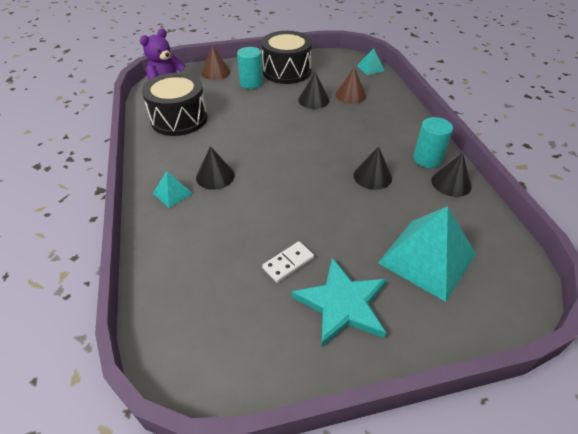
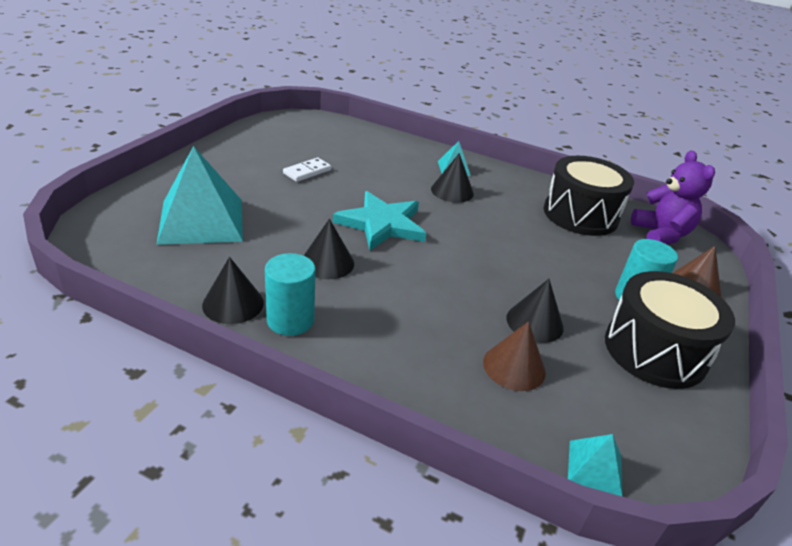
camera: 125 degrees right, 10 degrees down
(288, 263) = (307, 172): white domino -> white domino turned 45 degrees clockwise
(342, 304) = (241, 170): turquoise star -> turquoise star (381, 224)

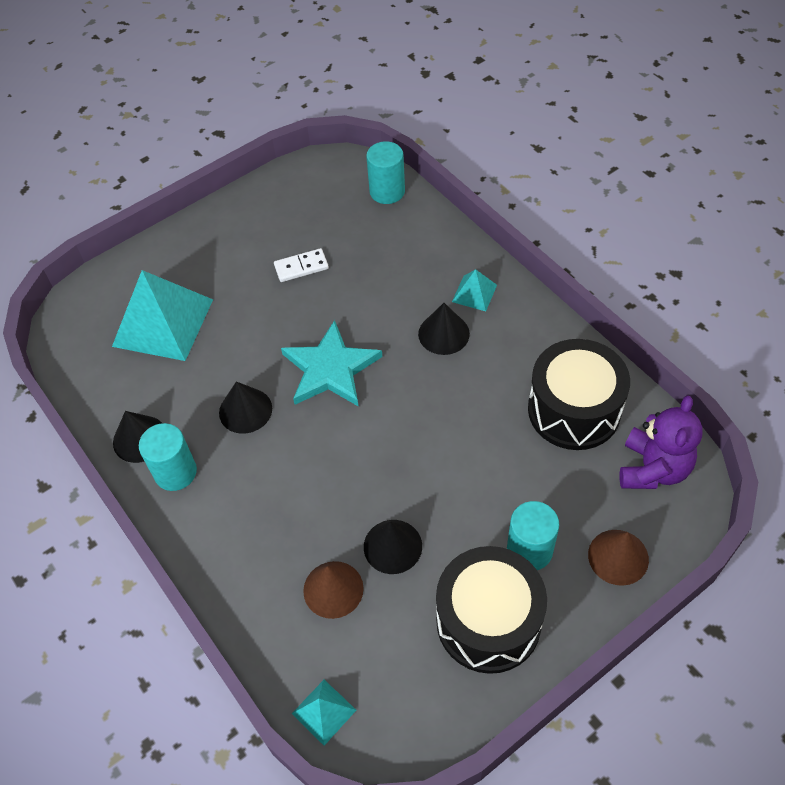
camera: 35 degrees right, 20 degrees up
(343, 127) = (387, 191): none -> turquoise cylinder

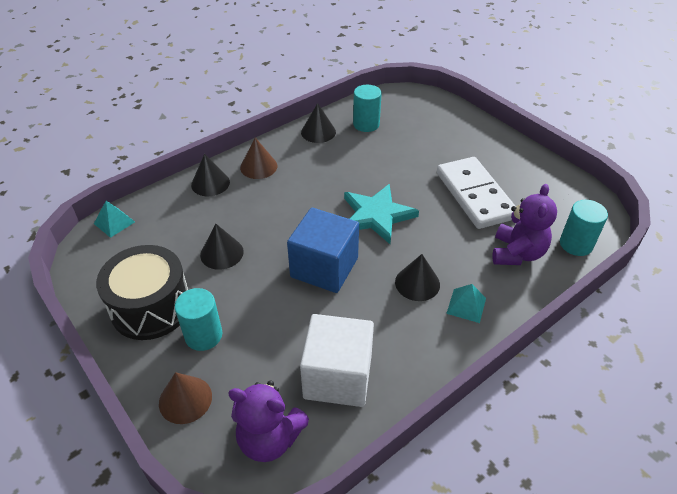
camera: 85 degrees right, 10 degrees down
(163, 322) = (412, 132): turquoise pyramid -> none
(175, 472) = (292, 148): turquoise cylinder -> turquoise cylinder (366, 124)
(245, 410) = (339, 175): black cone -> black cone (210, 183)
(301, 267) = (475, 195): white domino -> white domino, size x2.21
(333, 589) = (195, 224): brown cone -> brown cone (258, 166)
(399, 241) = (517, 253): none -> purple teddy bear
(419, 425) = (324, 267): none -> blue cube
(574, 410) = (338, 377): black drum -> white cube

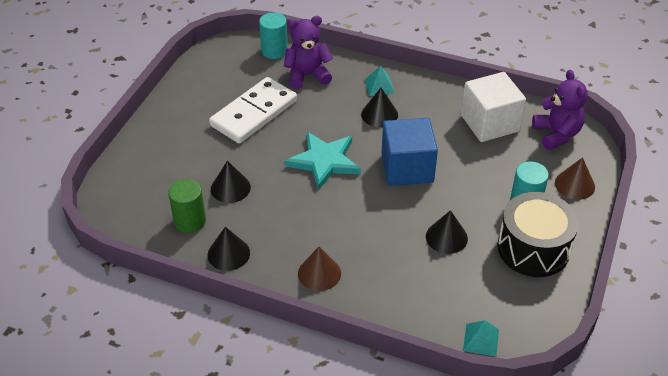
camera: 120 degrees left, 0 degrees up
(210, 183) = (371, 298): black cone -> black cone (230, 188)
(366, 124) = (190, 221): turquoise cylinder -> green cylinder

